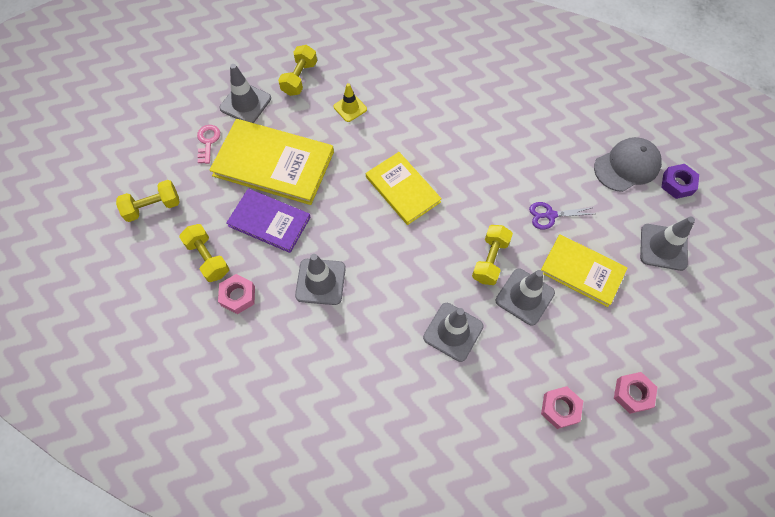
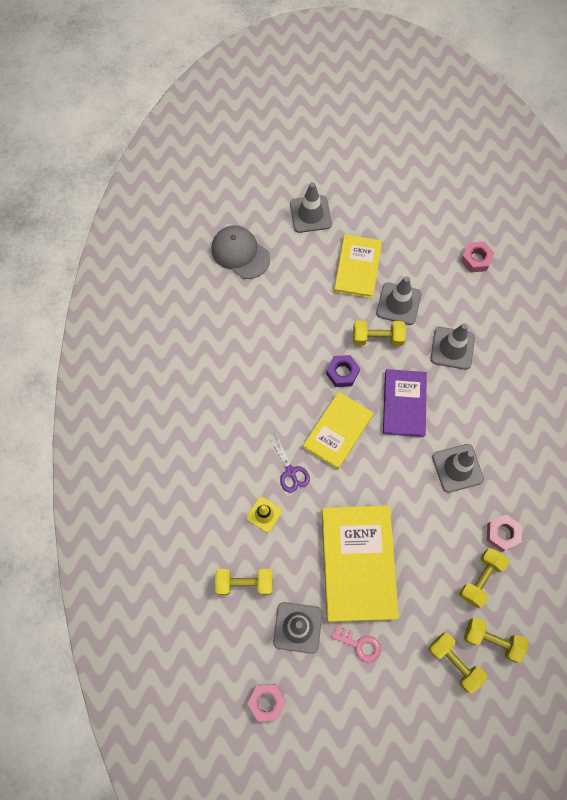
camera: 110 degrees left, 5 degrees up
(152, 245) = (492, 640): none -> yellow dumbbell
(208, 142) = (359, 644): pink key -> pink key turned 135 degrees counterclockwise
(269, 221) = (420, 539): purple book -> purple book (404, 404)
(550, 215) = (315, 302): purple scissors -> purple scissors (290, 471)
(632, 394) = (442, 215): pink nut -> pink nut (267, 702)
(677, 184) = (244, 213): purple nut -> purple nut (342, 373)

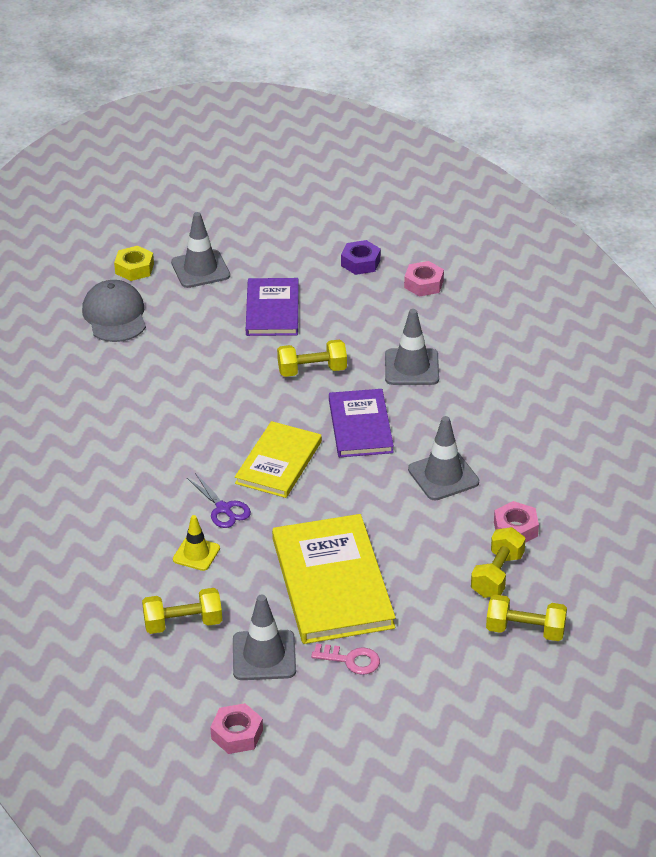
camera: 10 degrees left, 30 degrees down
(240, 253) = (115, 315): grey cap -> grey cap turned 45 degrees clockwise
(261, 205) = (134, 268): none -> yellow nut
(342, 373) = (273, 408): purple nut -> purple nut (360, 262)
(357, 267) = (272, 310): yellow book -> purple book
(398, 304) = (333, 336): grey traffic cone -> none
(454, 662) = (480, 659): yellow dumbbell -> none

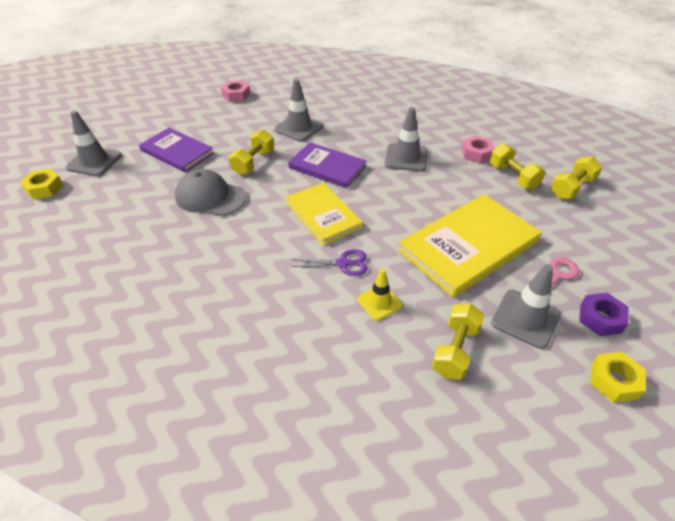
camera: 55 degrees left, 5 degrees up
(115, 315) = (74, 220): grey cap -> grey cap (210, 197)
(237, 734) = (614, 381): pink nut -> yellow nut
(332, 583) = (468, 246): yellow book -> yellow book turned 60 degrees counterclockwise
(360, 262) = (187, 105): purple nut -> purple nut (600, 318)

